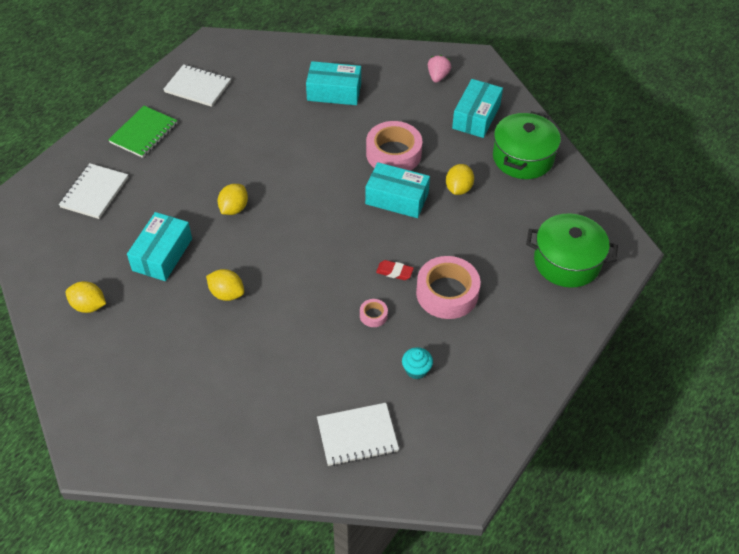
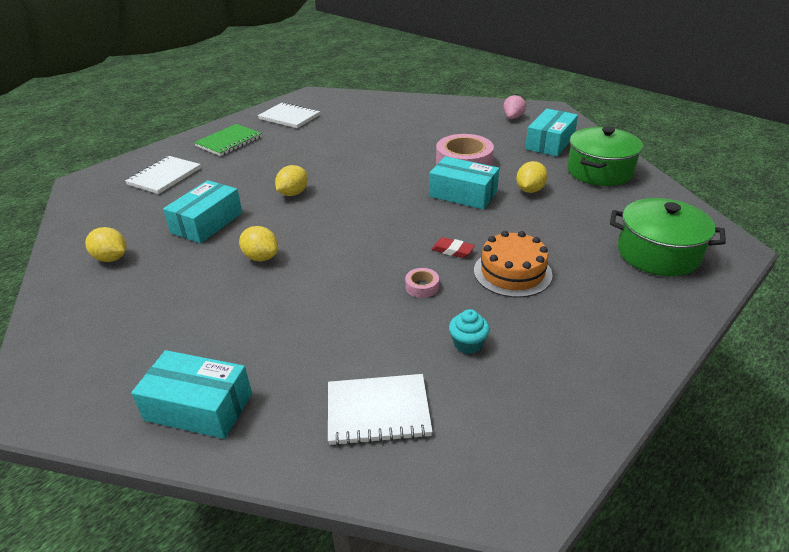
camera: 10 degrees right, 15 degrees down
(334, 92) = (413, 123): turquoise box -> turquoise box (199, 407)
(447, 293) = (512, 272): pink tape -> orange cake

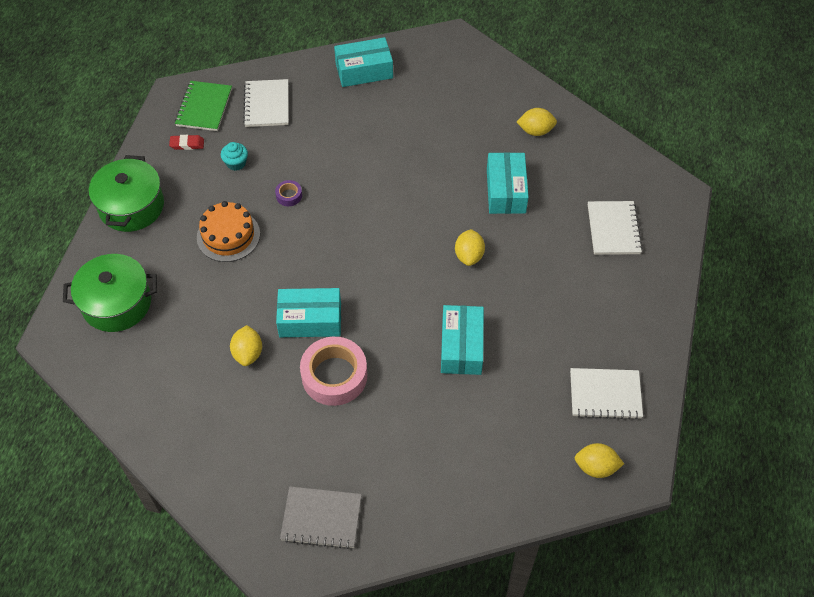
camera: 150 degrees right, 20 degrees up
(229, 142) = (618, 311): green notebook -> green notebook (204, 107)
(261, 257) = (426, 175): yellow lemon -> yellow lemon (596, 467)
(378, 411) = (267, 105): white notebook -> white notebook turned 60 degrees counterclockwise
(422, 287) = (289, 196): pink tape -> purple tape
(452, 250) = (284, 240): red eraser -> red eraser (187, 144)
(513, 118) = (321, 518): pink strawberry -> grey notebook
(550, 143) = (254, 465): turquoise box -> turquoise box (461, 347)
(599, 171) = (184, 420): green pot -> green pot (131, 206)

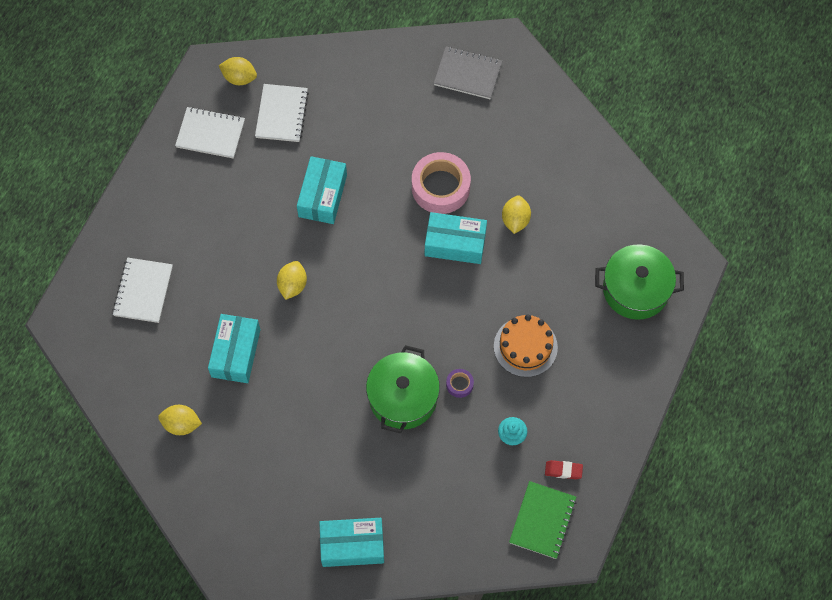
camera: 170 degrees left, 10 degrees up
(131, 206) = (623, 398): green pot -> green pot (403, 397)
(267, 105) = (471, 512): white notebook -> white notebook (282, 114)

